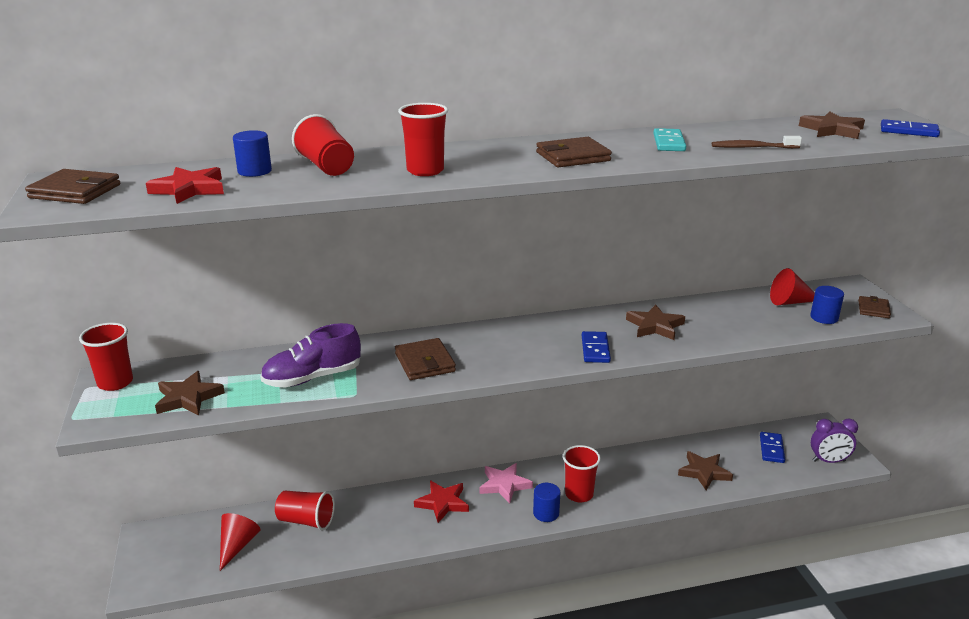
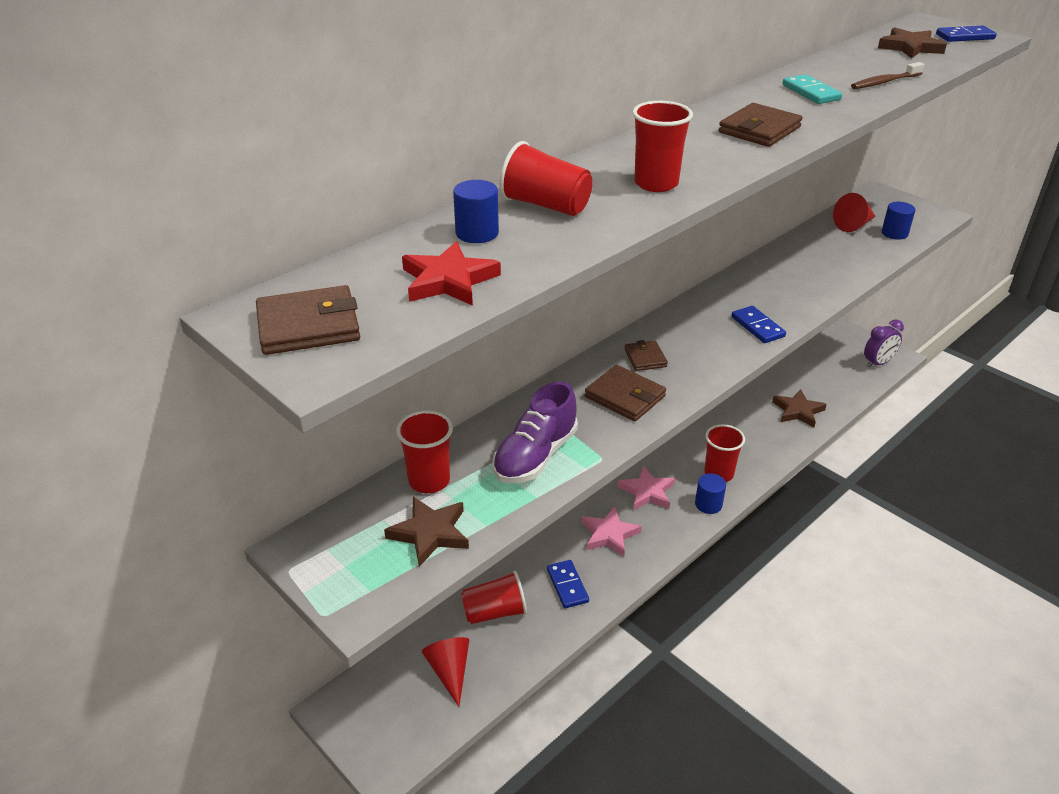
camera: 30 degrees left, 10 degrees up
(115, 382) = (317, 550): red cup -> red cup (429, 481)
(442, 503) = (609, 534): red star -> pink star
(655, 326) = (778, 285): brown star -> none
(771, 449) = (828, 368): blue domino -> blue domino (567, 585)
(873, 309) = (919, 213): brown wallet -> brown wallet (645, 358)

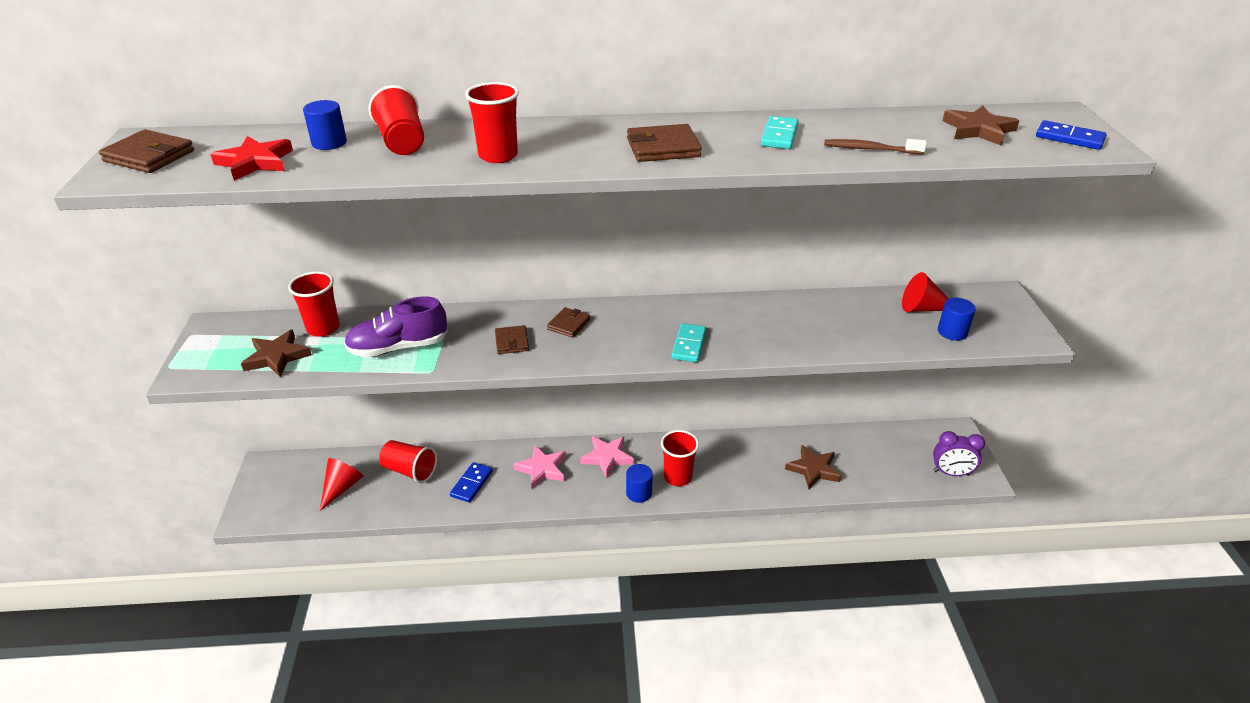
camera: 40 degrees right, 0 degrees up
(625, 397) = (511, 342): brown wallet -> brown wallet, size x0.65
(757, 327) = (689, 345): blue domino -> turquoise domino

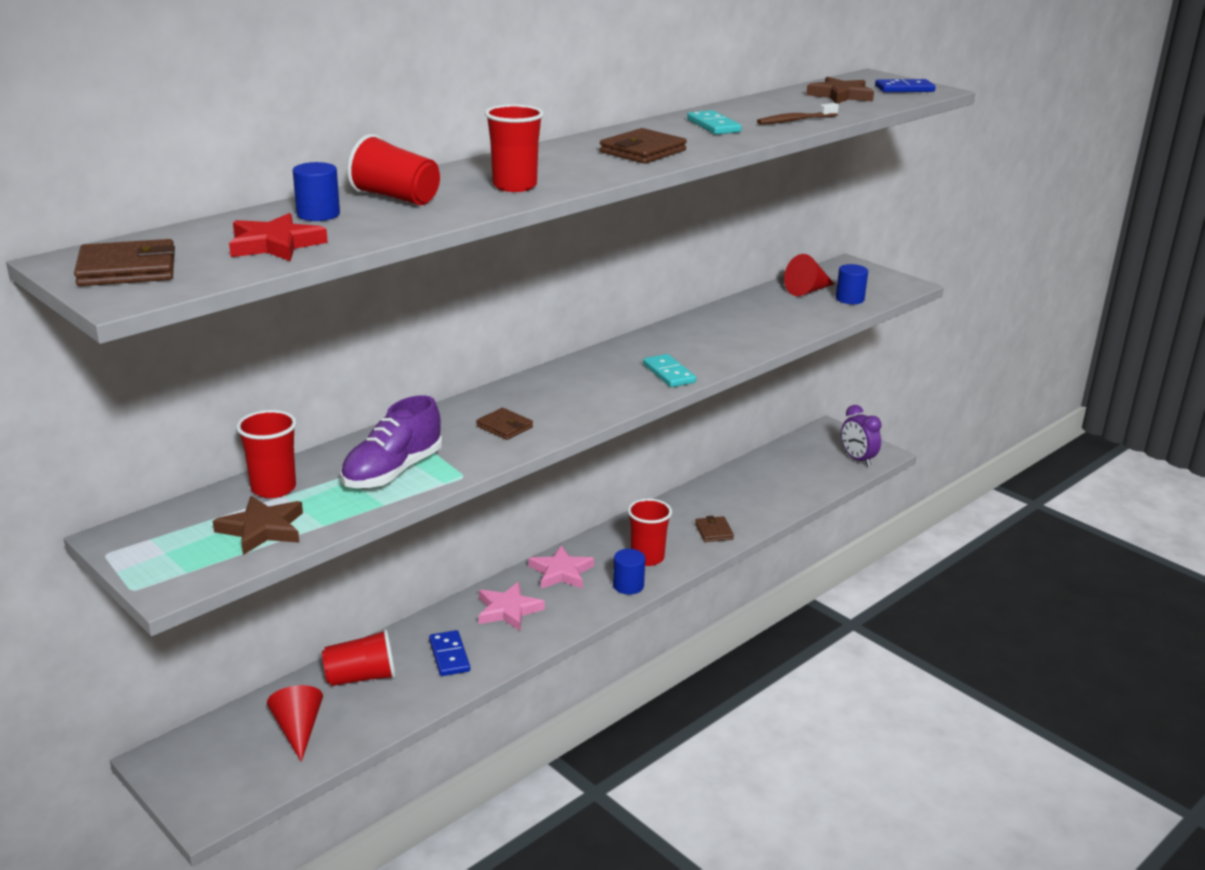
camera: 40 degrees left, 10 degrees down
(569, 324) = (537, 396): brown wallet -> brown wallet (714, 531)
(813, 469) = (753, 502): brown star -> none
(951, 473) = (857, 459): purple clock -> purple clock turned 90 degrees clockwise

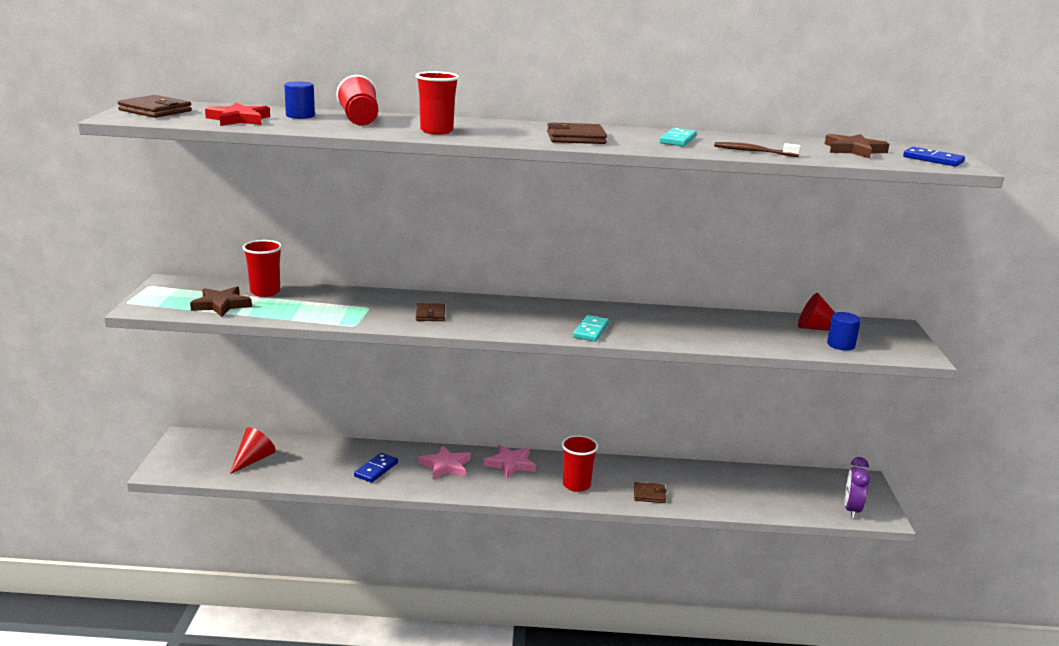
camera: 45 degrees right, 5 degrees down
(361, 677) = (319, 454): red cup -> none
(392, 472) = (328, 309): purple shoe -> none
(628, 586) = (536, 492): blue cylinder -> none
(714, 531) = (649, 495): brown wallet -> brown wallet turned 60 degrees clockwise

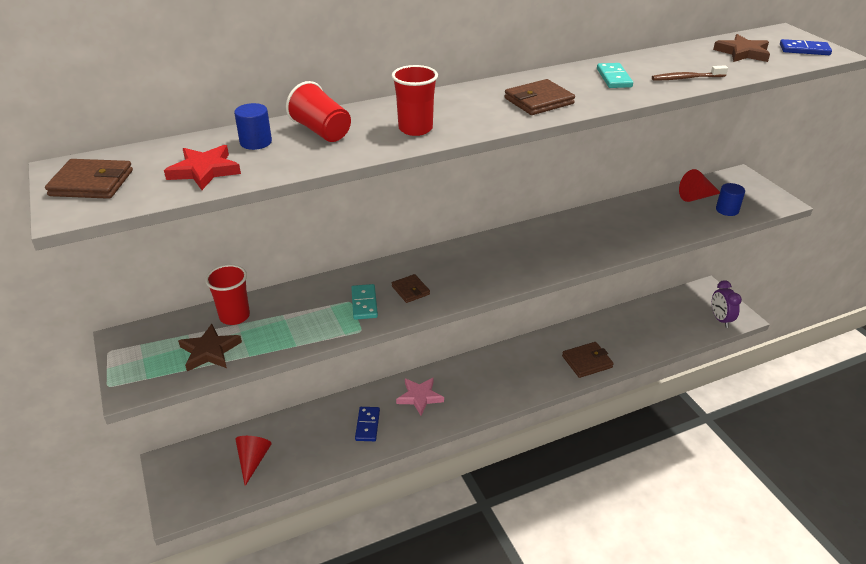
camera: 25 degrees left, 15 degrees up
(510, 464) = (467, 373): pink star -> none
(576, 485) = (530, 374): red cup -> none
(591, 331) = (552, 261): turquoise domino -> turquoise domino (364, 303)
(649, 495) = (587, 362): brown wallet -> brown wallet, size x1.54

